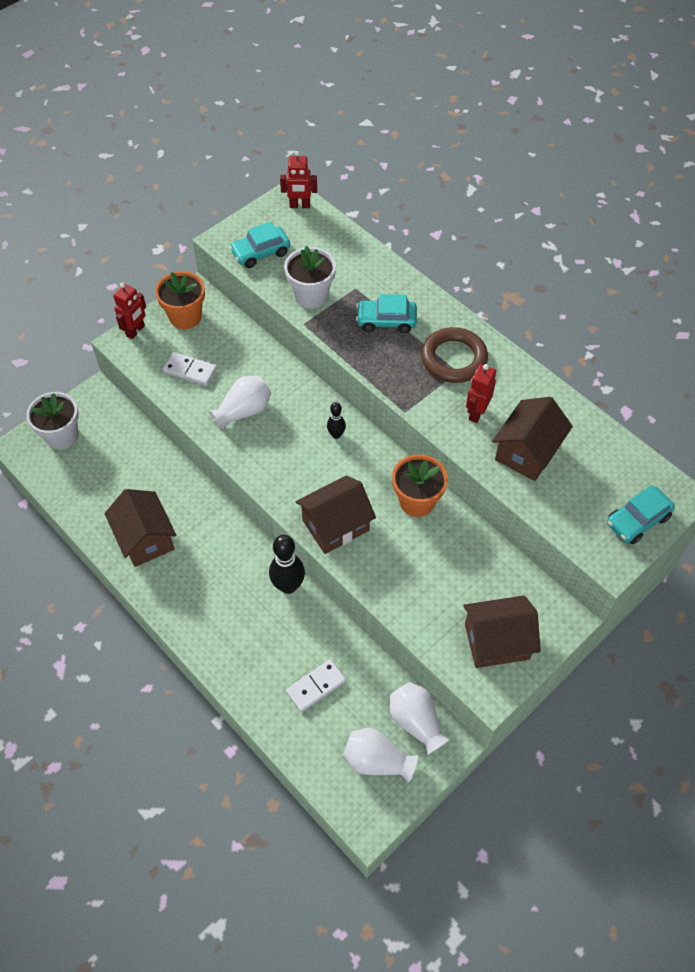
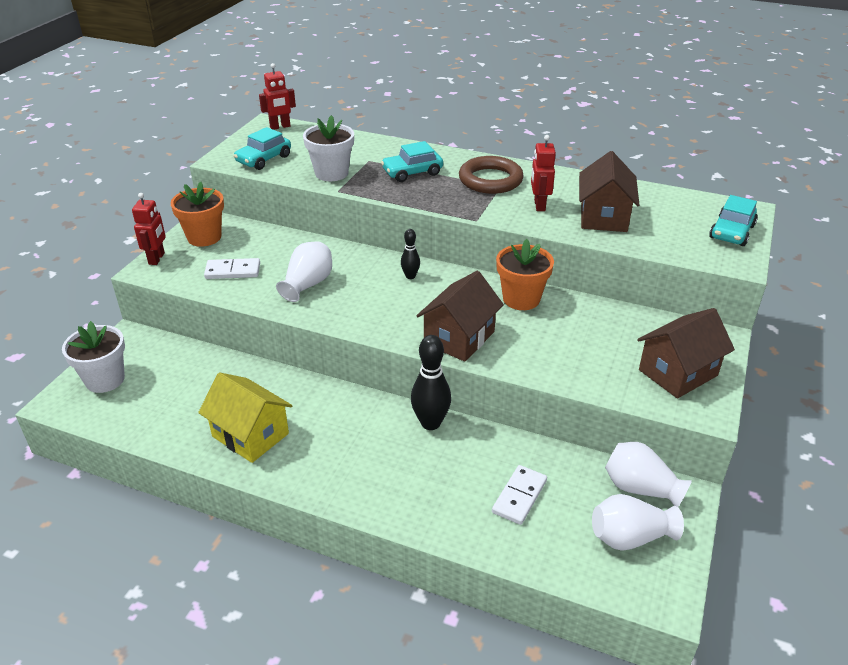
camera: 25 degrees left, 20 degrees down
(145, 539) = (250, 435): brown house -> yellow house

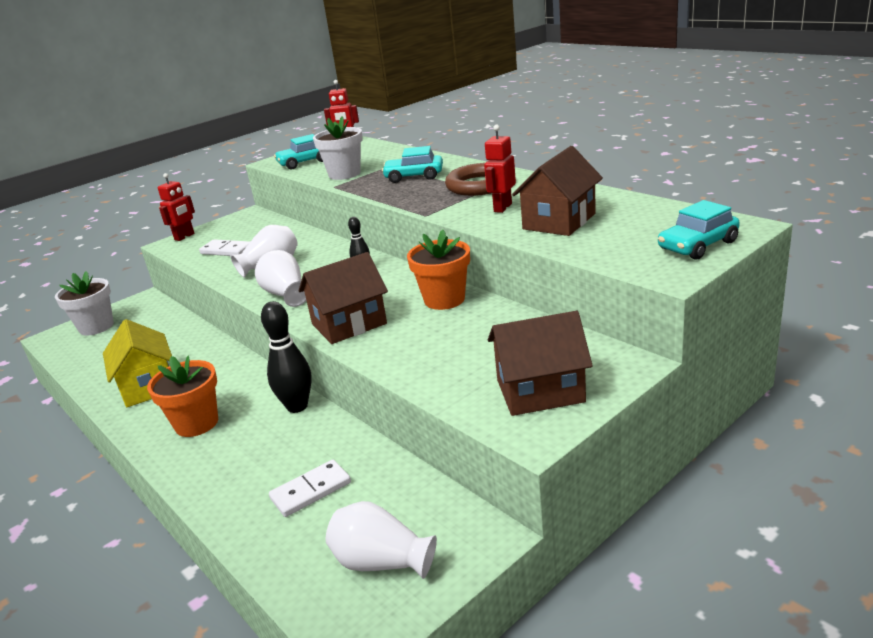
camera: 30 degrees right, 10 degrees down
(204, 237) = (234, 225): orange flower pot -> orange flower pot (196, 423)
(640, 488) = (442, 515): white vase -> white vase (286, 294)

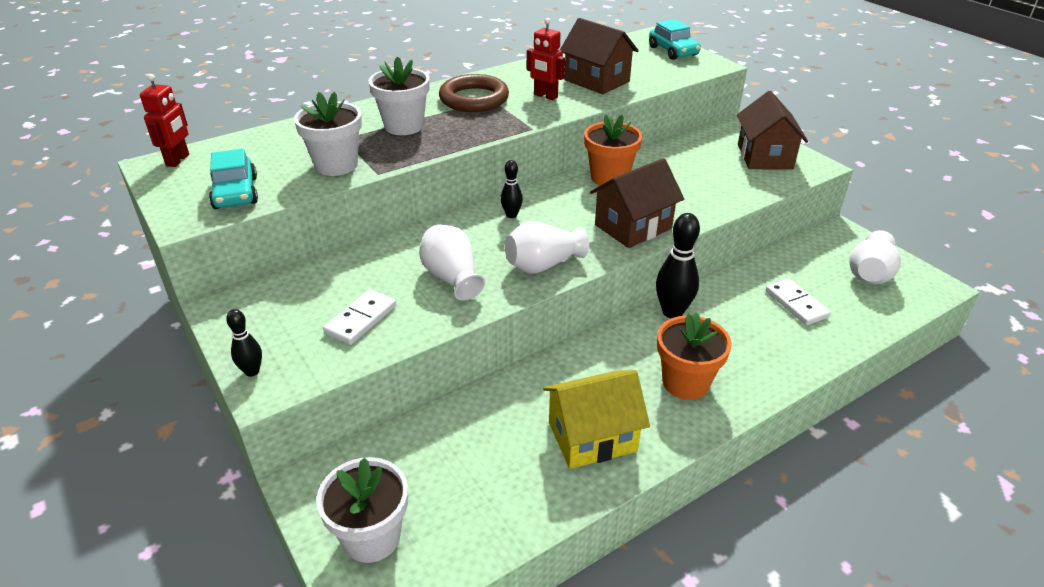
camera: 85 degrees left, 10 degrees up
(184, 237) = (252, 371): red robot -> black bowling pin
(349, 324) = (633, 227): brown house -> brown house turned 75 degrees clockwise
(414, 176) = (404, 126): turquoise car -> white flower pot

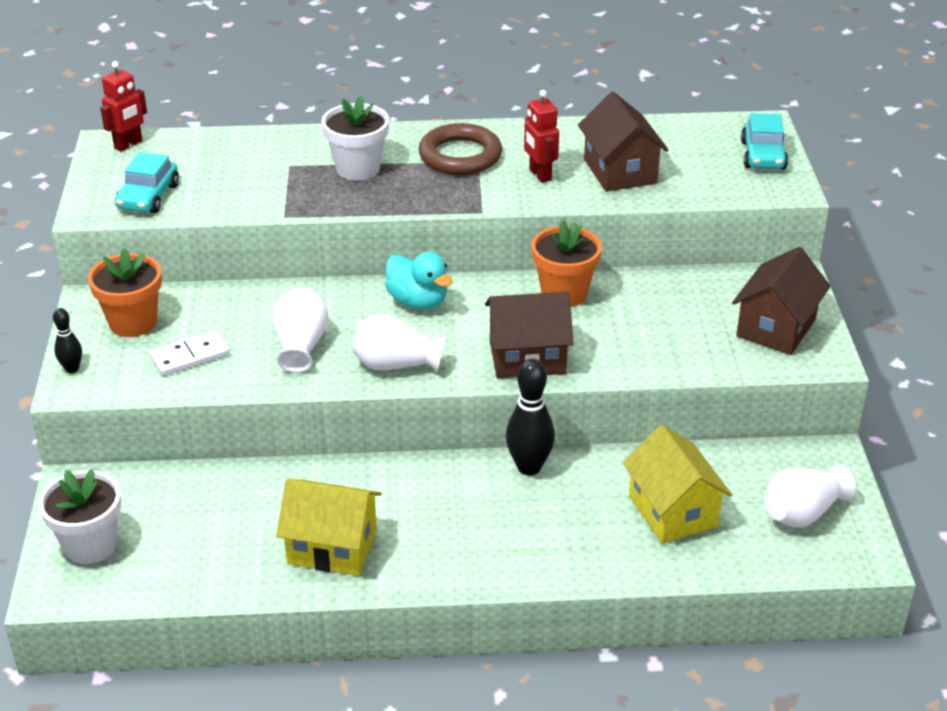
camera: 30 degrees right, 0 degrees up
(336, 165) = (256, 194): white flower pot -> none
(511, 215) = (418, 301): black bowling pin -> turquoise duck
(685, 382) = (467, 538): orange flower pot -> orange flower pot (133, 322)
(796, 304) = (673, 511): white domino -> yellow house

